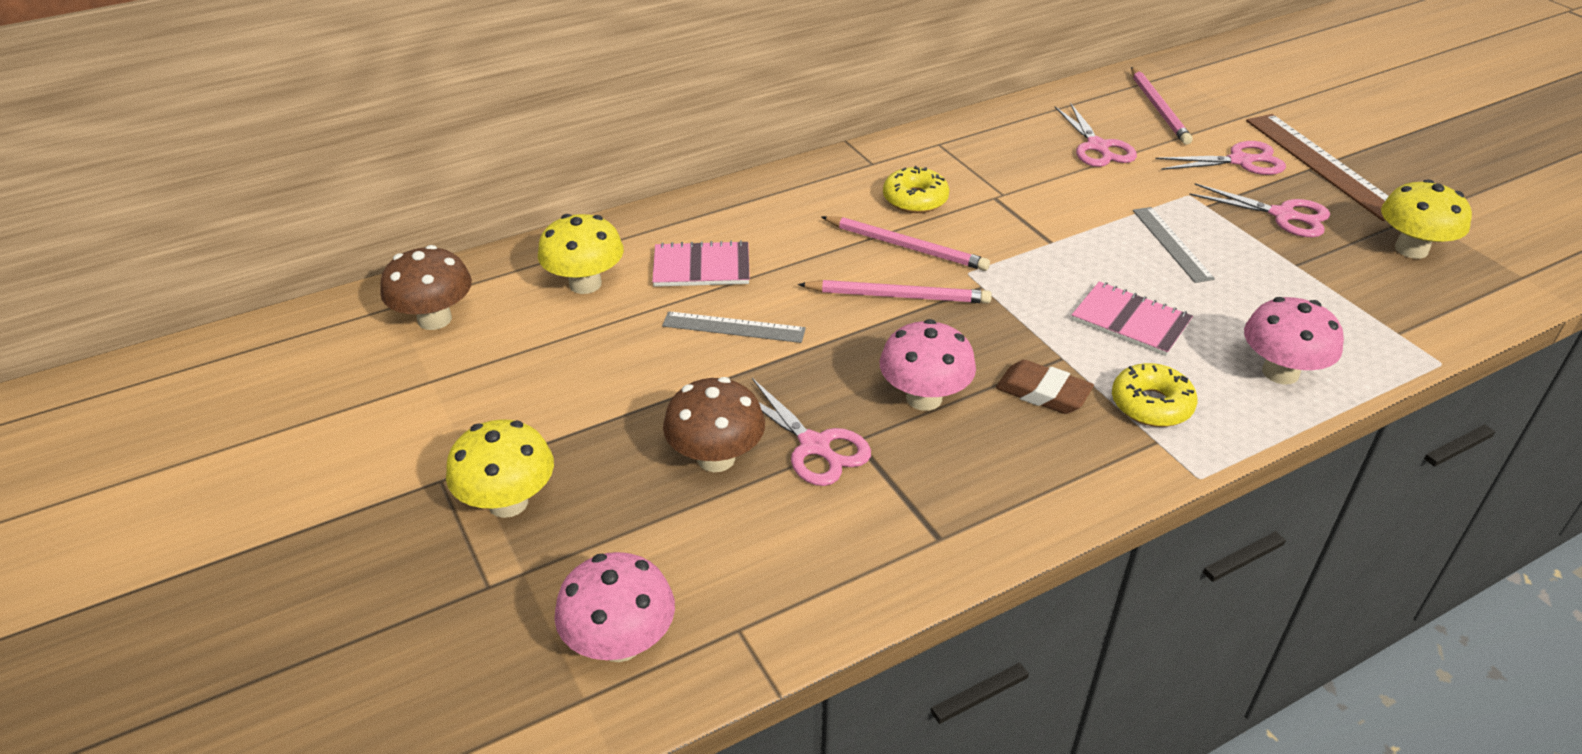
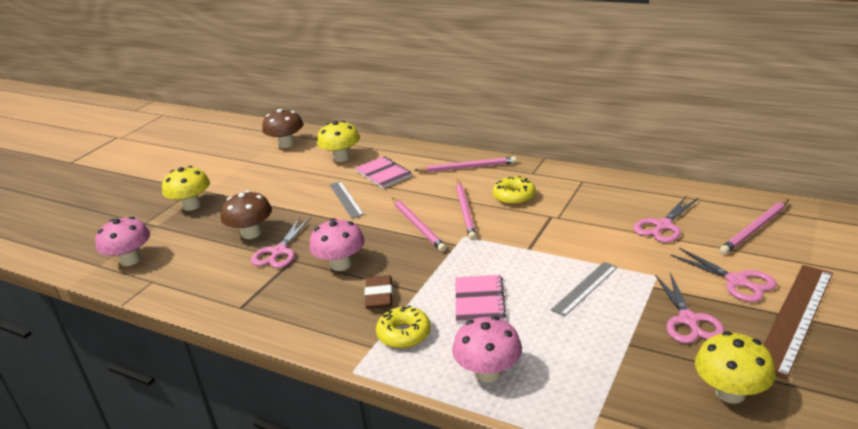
camera: 60 degrees right, 10 degrees down
(788, 198) = (467, 167): none -> pink pencil

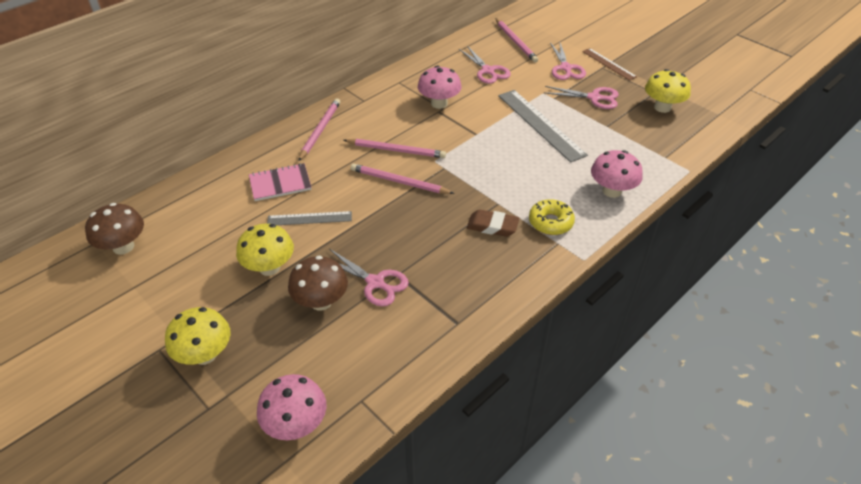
camera: 75 degrees left, 15 degrees up
(341, 158) = (212, 207): yellow mushroom -> yellow mushroom (269, 267)
(341, 264) = (429, 242): pink mushroom -> pink mushroom (439, 103)
(418, 226) = (399, 182): pink pencil -> pink pencil turned 150 degrees counterclockwise
(479, 301) = (529, 175): pink notebook -> none
(514, 196) = (394, 120): yellow donut -> none
(585, 288) = (540, 124): grey ruler -> grey ruler, size x1.72
(737, 281) = (566, 68): pink scissors -> pink scissors turned 105 degrees clockwise
(795, 317) = (609, 64): brown ruler -> brown ruler, size x0.58

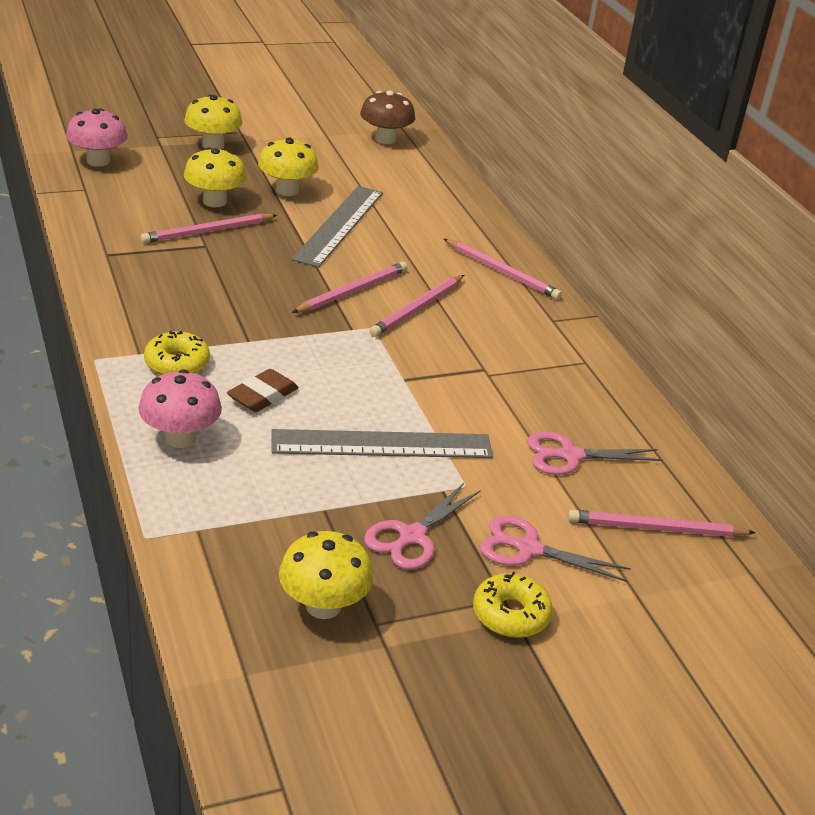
camera: 110 degrees right, 10 degrees down
(280, 184) = (414, 224): pink notebook -> none
(309, 218) = (339, 225): grey ruler -> grey ruler, size x1.72
(321, 301) = (214, 201): brown mushroom -> yellow mushroom
(375, 283) = (207, 232): pink scissors -> pink pencil
(439, 103) = (503, 376): pink mushroom -> none
(492, 226) = (214, 322): brown eraser -> brown eraser (262, 396)
(609, 64) = (510, 614): brown ruler -> yellow donut

